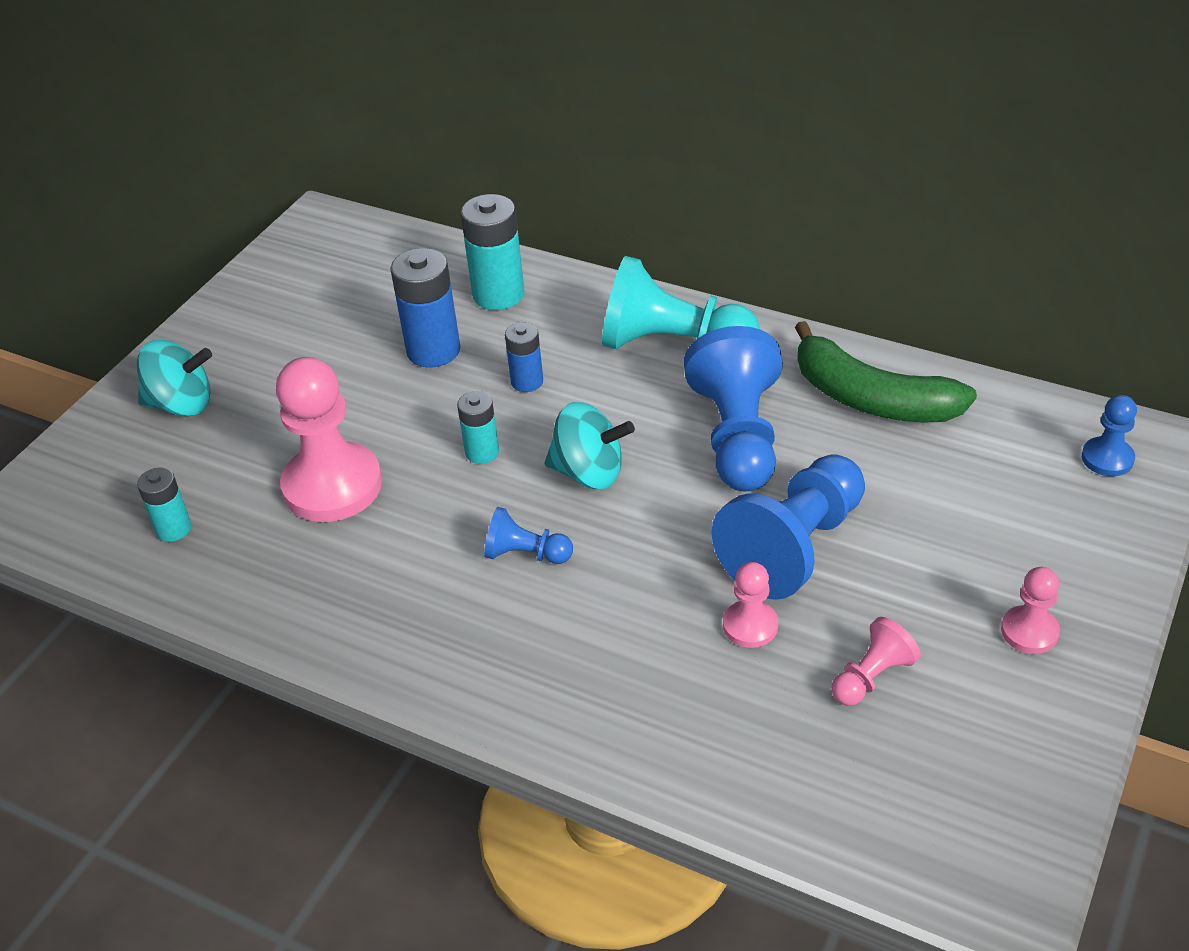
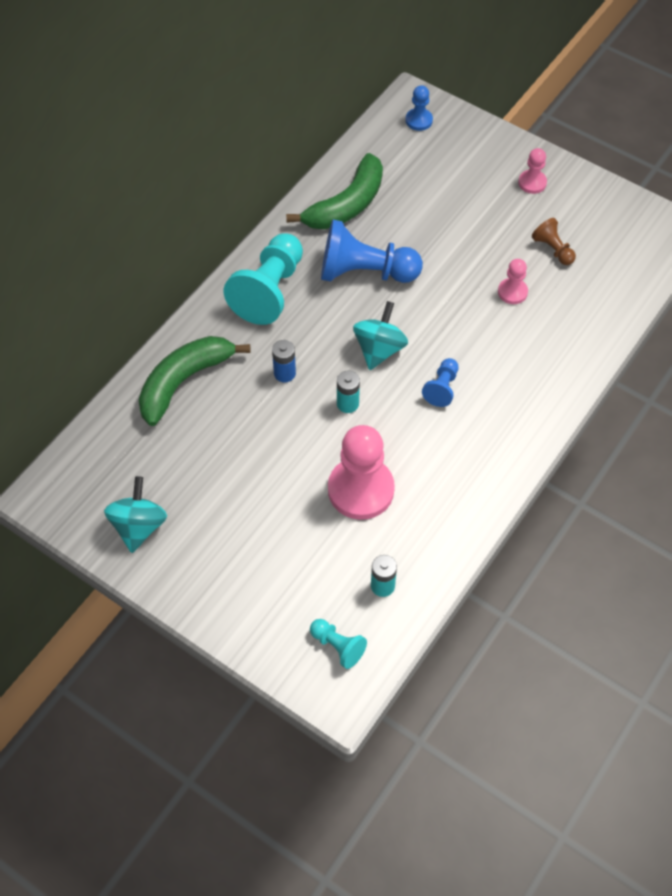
camera: 85 degrees left, 15 degrees up
(86, 496) = (338, 646): none -> turquoise pawn
(182, 404) = (252, 588): turquoise spinning top -> turquoise spinning top (139, 526)
(433, 350) = (236, 425): blue battery -> none
(498, 294) = (184, 381): turquoise battery -> green banana
(794, 547) = (459, 263): blue pawn -> none
(871, 677) = (553, 249): pink pawn -> brown pawn

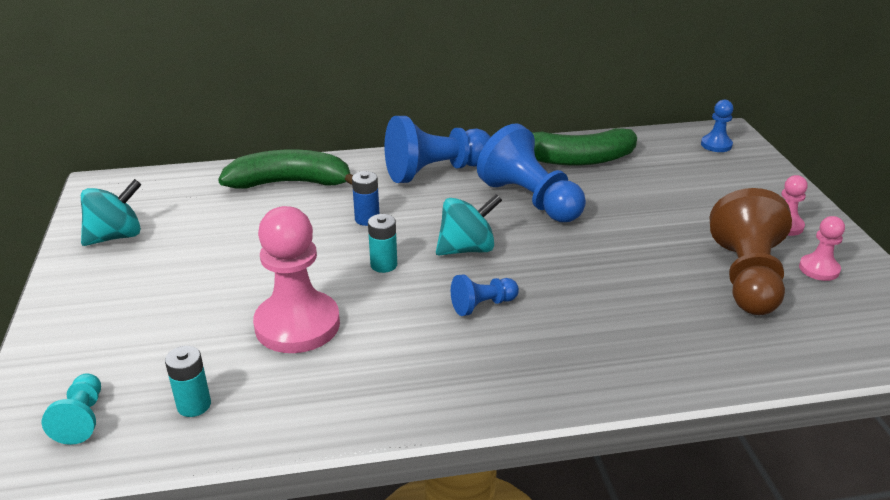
camera: 45 degrees right, 25 degrees down
(269, 291) = (435, 172): turquoise pawn -> blue pawn
(512, 292) = (657, 283): pink pawn -> pink pawn (819, 269)
(553, 249) = (747, 277): brown pawn -> brown pawn, size x2.03

